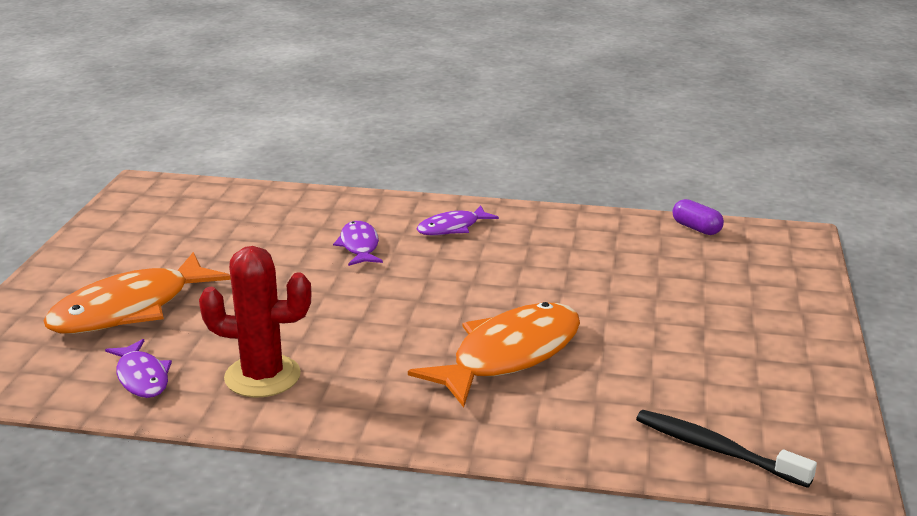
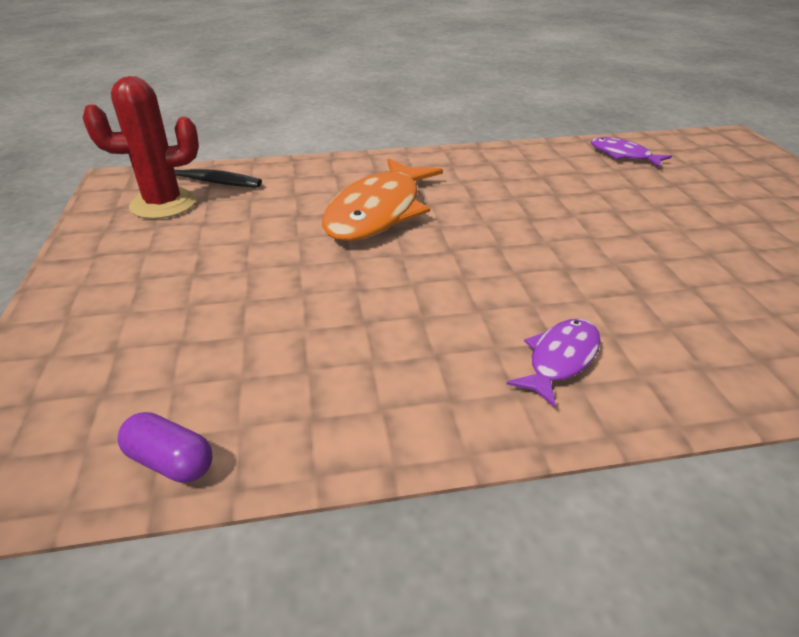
camera: 160 degrees right, 10 degrees up
(129, 309) = (721, 191): orange fish -> none
(262, 376) = (547, 168): red cactus -> red cactus (163, 204)
(359, 246) = (636, 298): purple fish -> none

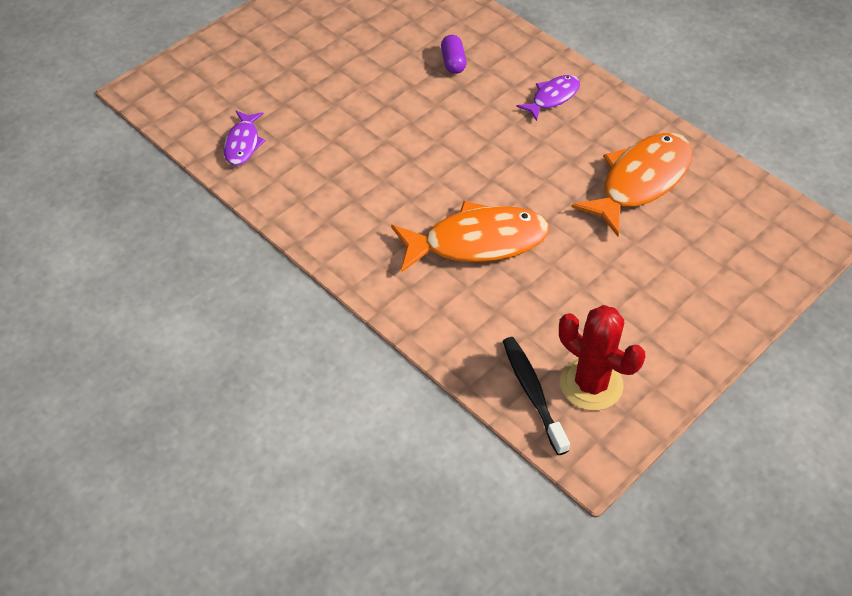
camera: 125 degrees left, 15 degrees up
(170, 462) = (744, 187): purple capsule -> purple capsule (453, 62)
(319, 355) = (641, 181): none -> orange fish
(560, 359) = (553, 97): purple fish -> purple fish turned 135 degrees clockwise

